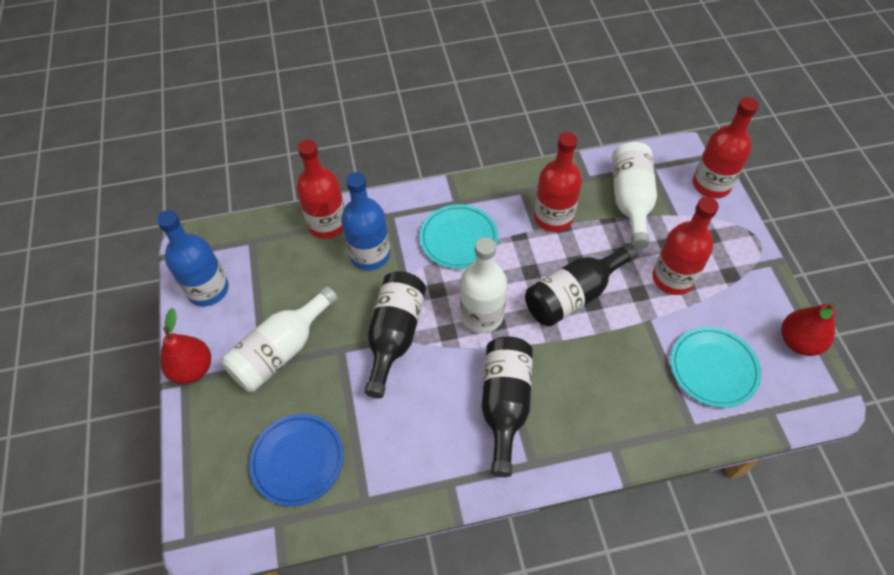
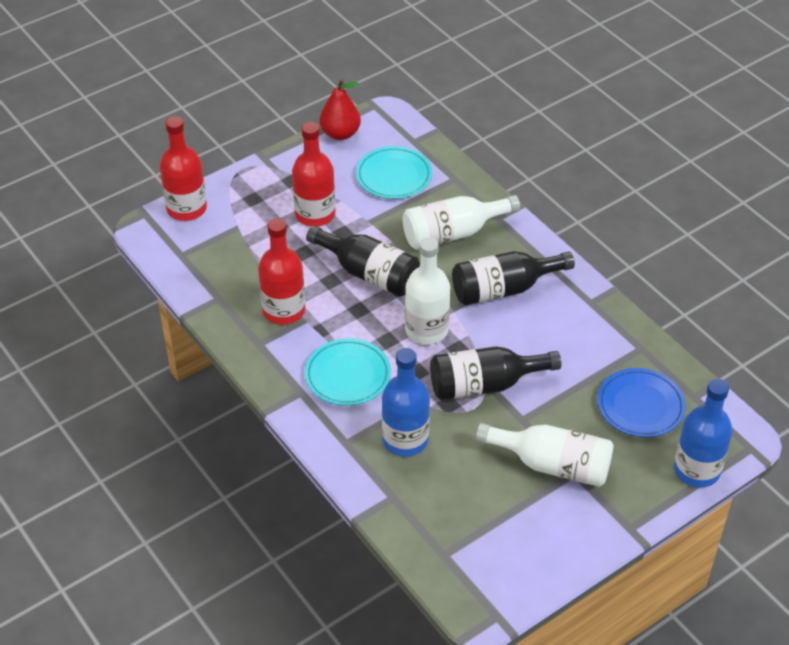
camera: 115 degrees left, 10 degrees down
(192, 369) = (614, 528): red pear -> none
(208, 289) = (525, 562): blue bottle -> blue bottle (696, 470)
(327, 224) = (386, 493): red bottle -> none
(630, 201) = (234, 260): white bottle -> white bottle (453, 233)

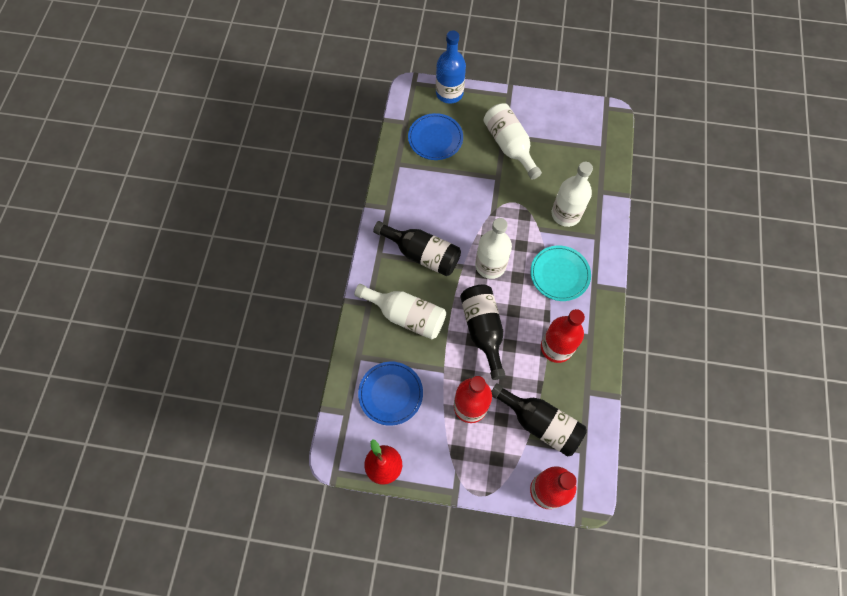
camera: 135 degrees left, 20 degrees up
(394, 176) = (390, 394): turquoise plate -> blue plate
(405, 440) = (566, 214): blue bottle -> white bottle
(484, 385) = (495, 209): black bottle -> black bottle (540, 423)

